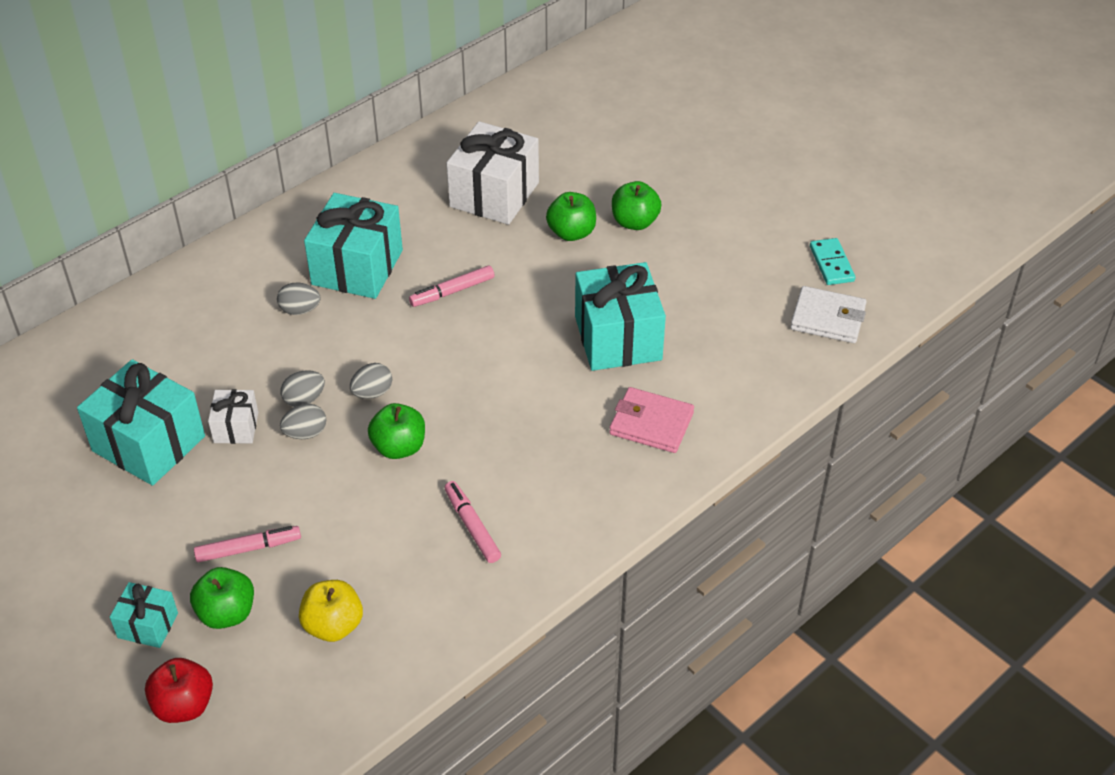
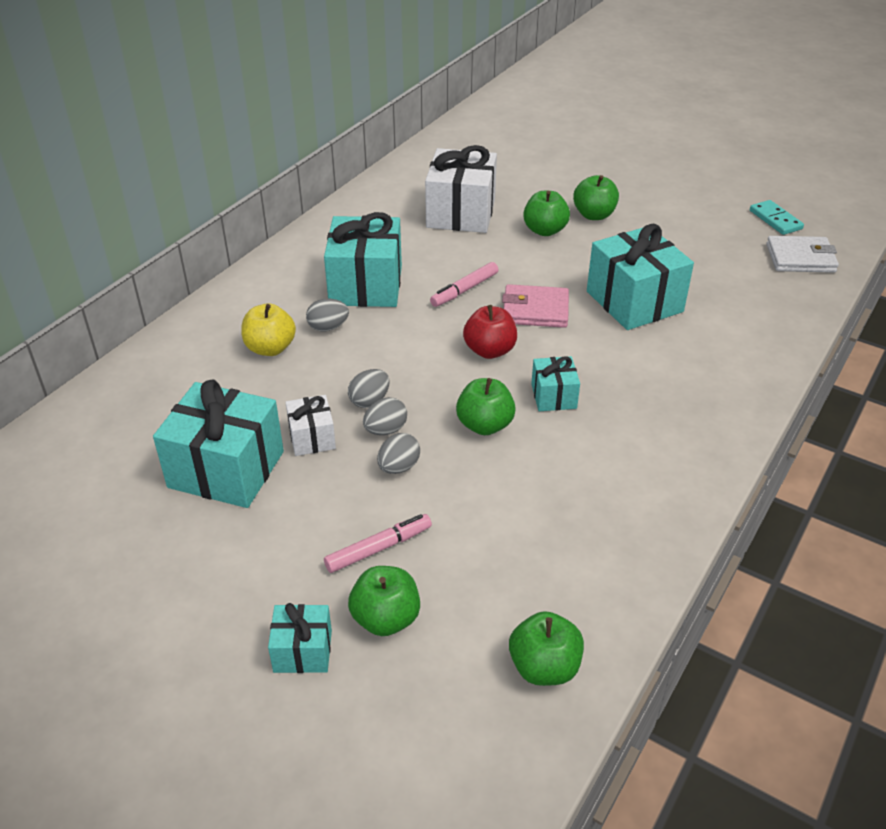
camera: 15 degrees left, 5 degrees down
(184, 705) = (383, 730): red apple -> red apple (489, 350)
(333, 625) = (507, 606): yellow apple -> yellow apple (270, 348)
(338, 686) = (544, 667): none -> green apple
(372, 393) = (434, 383): grey egg -> grey egg (399, 467)
(472, 526) = (595, 481): pink marker -> none
(479, 430) = (553, 396): none -> turquoise gift
(651, 423) = (707, 362): pink wallet -> pink wallet (535, 310)

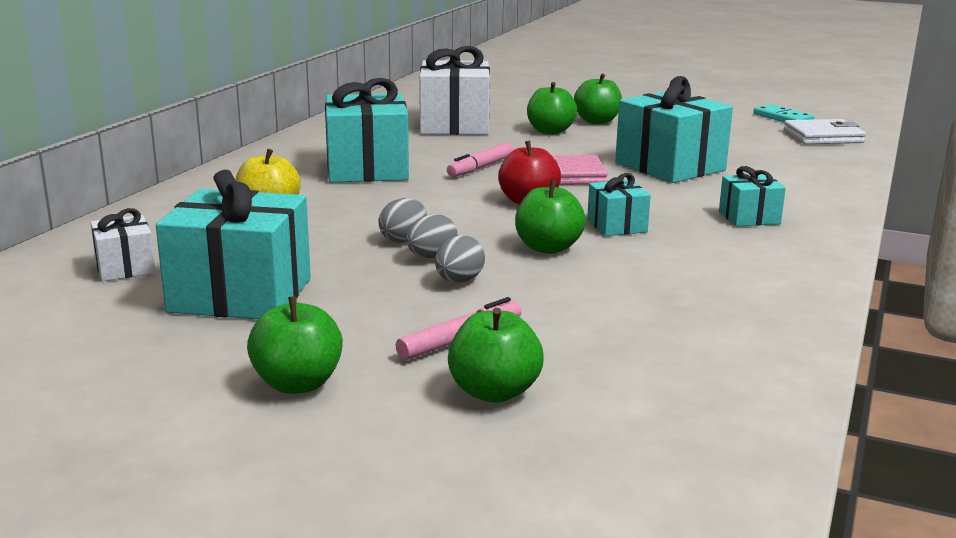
camera: 10 degrees left, 20 degrees down
(303, 651) = (393, 426): turquoise gift -> turquoise gift (749, 218)
(312, 438) = (343, 267): white gift -> white gift (125, 267)
(328, 327) = (334, 196): grey egg -> none
(544, 667) = (718, 414): green apple -> green apple (297, 384)

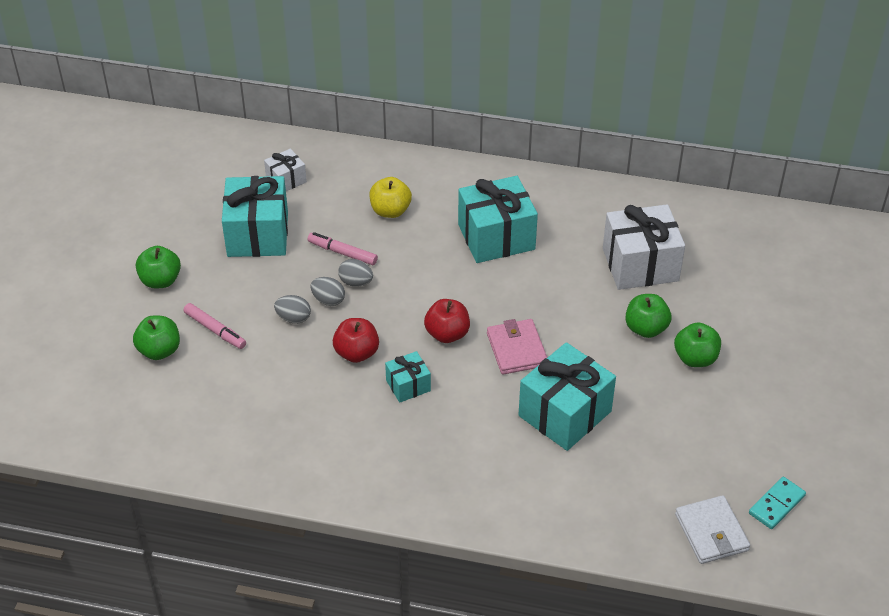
camera: 80 degrees right, 25 degrees up
(481, 167) = (522, 298): pink marker -> pink marker (342, 253)
(548, 248) = (356, 353): green apple -> red apple
(749, 218) = (446, 461): turquoise gift -> none

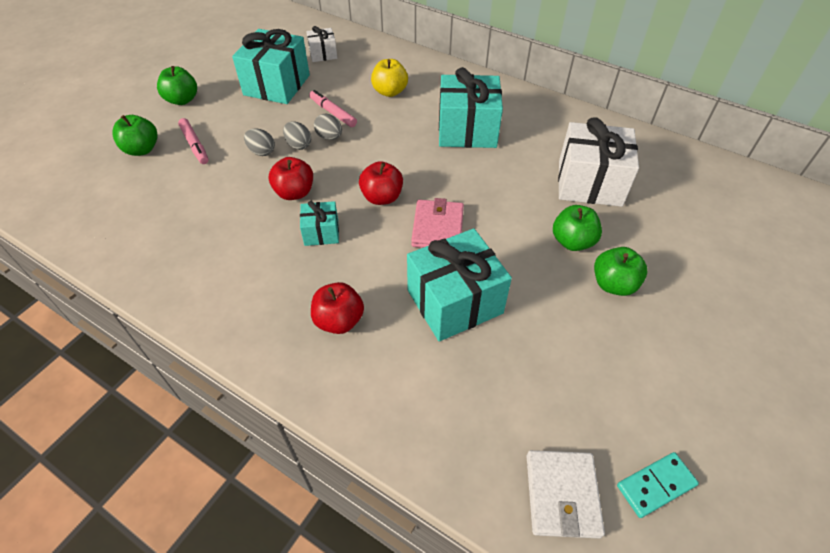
camera: 20 degrees right, 5 degrees up
(471, 459) = (339, 320): none -> red apple

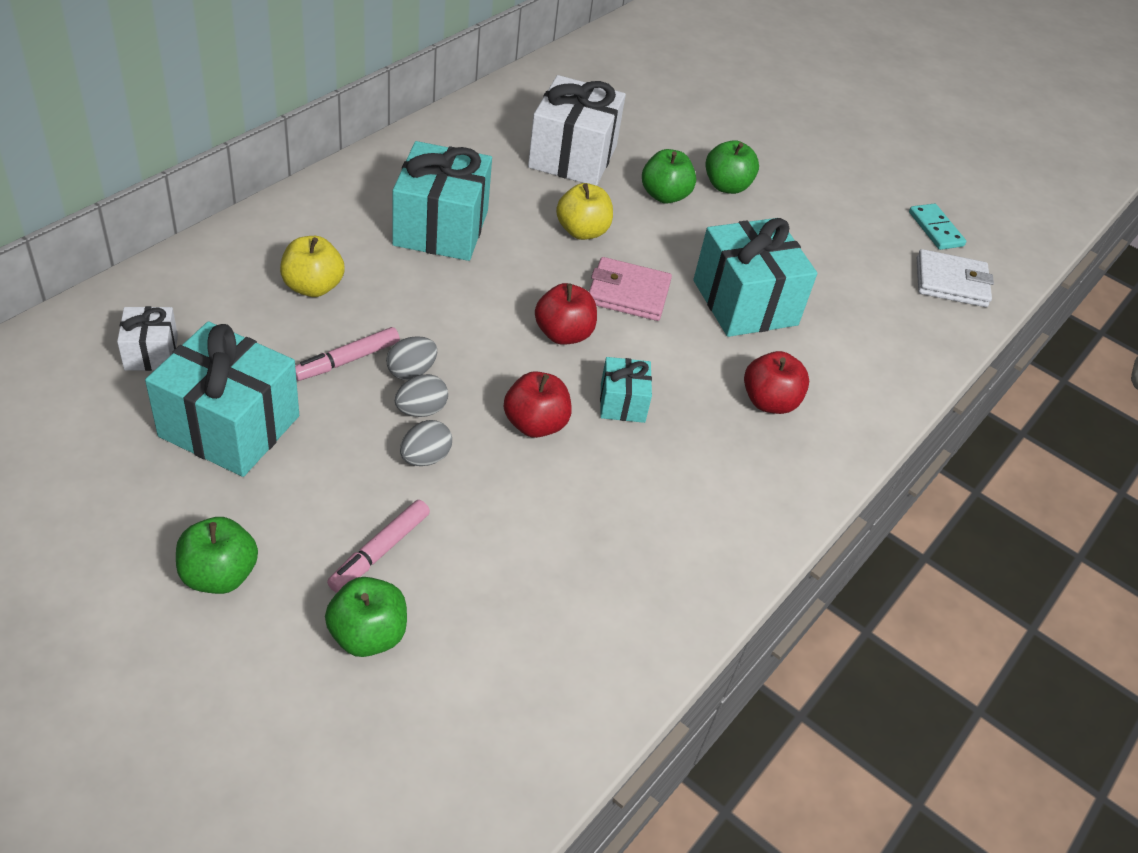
camera: 90 degrees left, 5 degrees down
(195, 145) = (379, 551): pink marker -> pink marker turned 150 degrees clockwise
(498, 197) = (582, 231): none -> yellow apple

